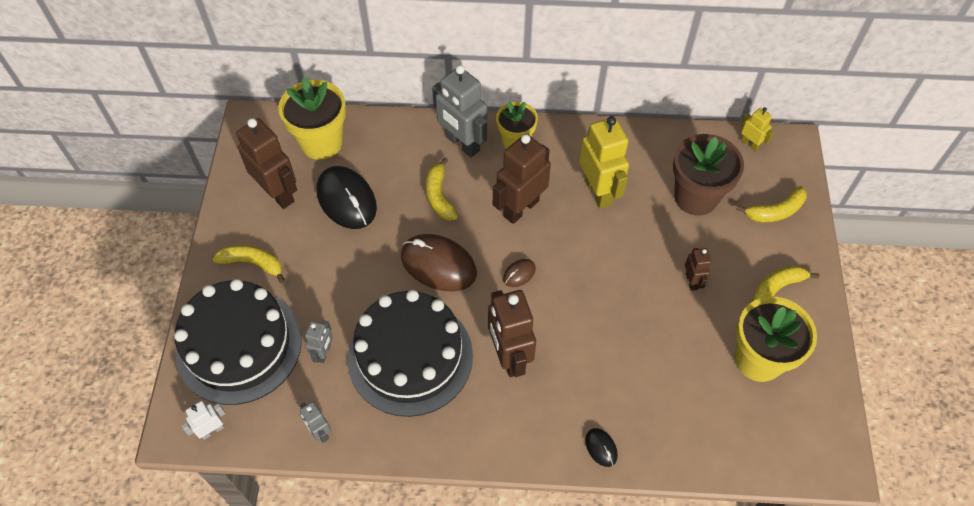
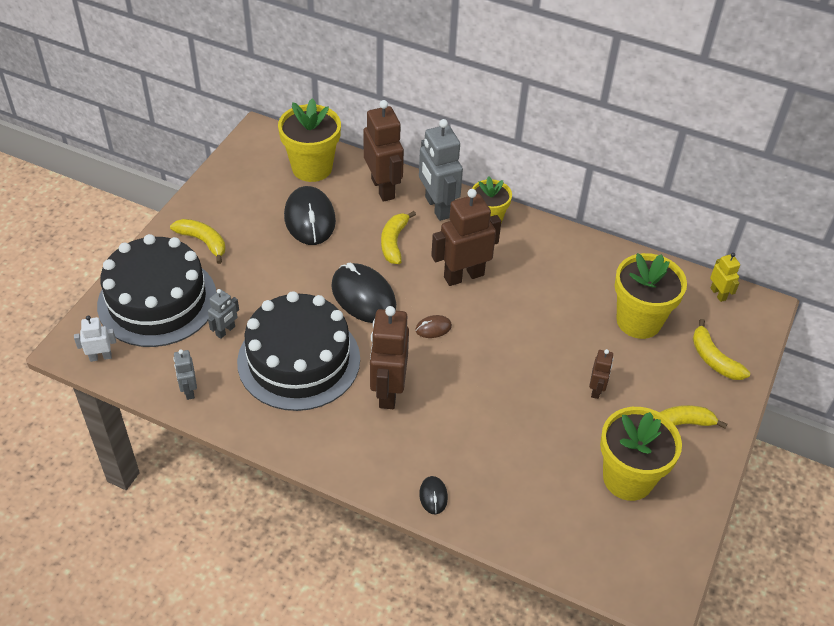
camera: 20 degrees right, 10 degrees down
(278, 193) = (253, 195): brown robot -> brown robot (383, 188)
(438, 265) = (363, 296): brown mouse -> black mouse
(598, 191) = (544, 286): yellow robot -> none
(696, 197) = (638, 321): brown flower pot -> yellow flower pot
(775, 211) = (714, 359): yellow banana -> yellow banana turned 60 degrees clockwise

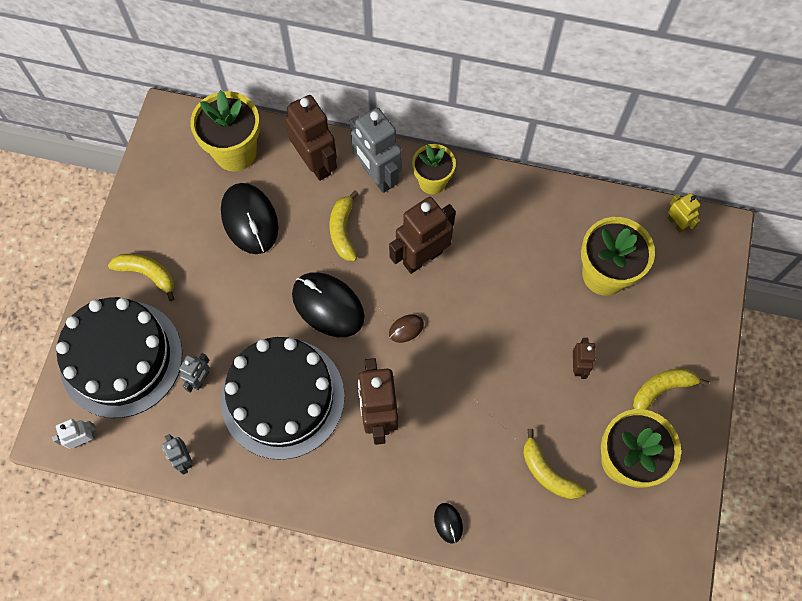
camera: 10 degrees left, 20 degrees up
(714, 359) = (683, 303): yellow banana -> yellow banana (547, 472)

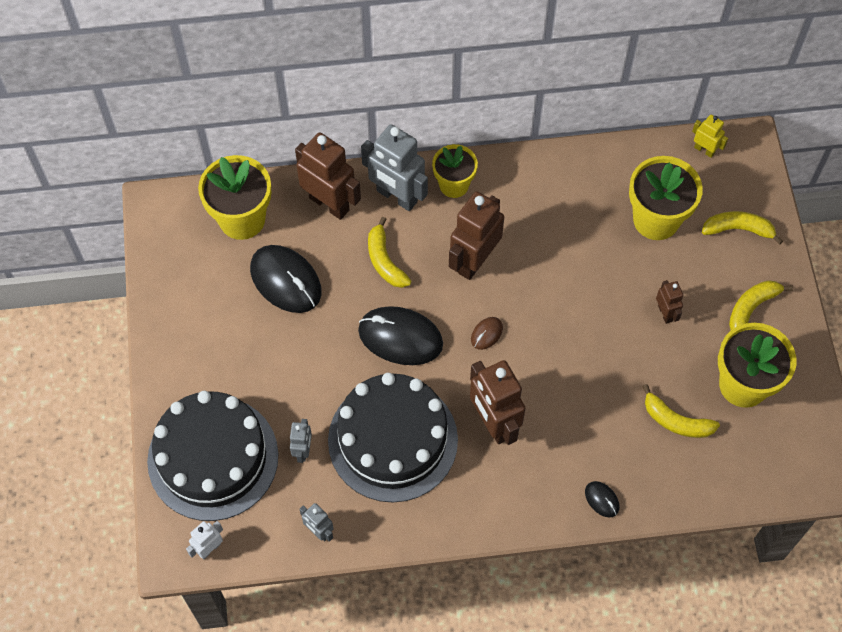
camera: 20 degrees left, 5 degrees down
(147, 274) = (203, 367): yellow banana -> yellow banana (738, 229)

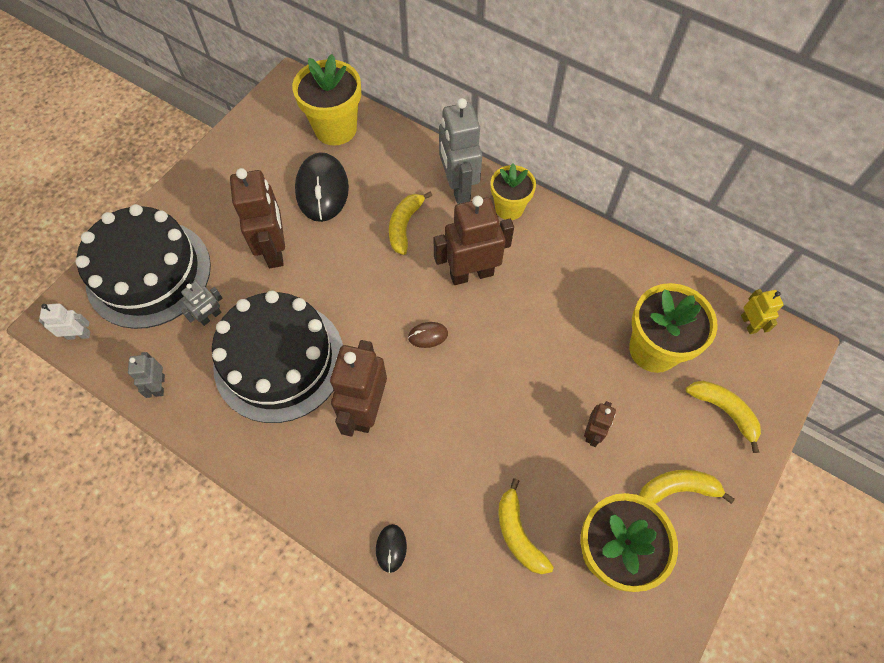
camera: 40 degrees right, 0 degrees up
(329, 204) = (405, 159): brown robot -> brown robot (274, 250)
(400, 337) = (361, 289): black mouse -> none

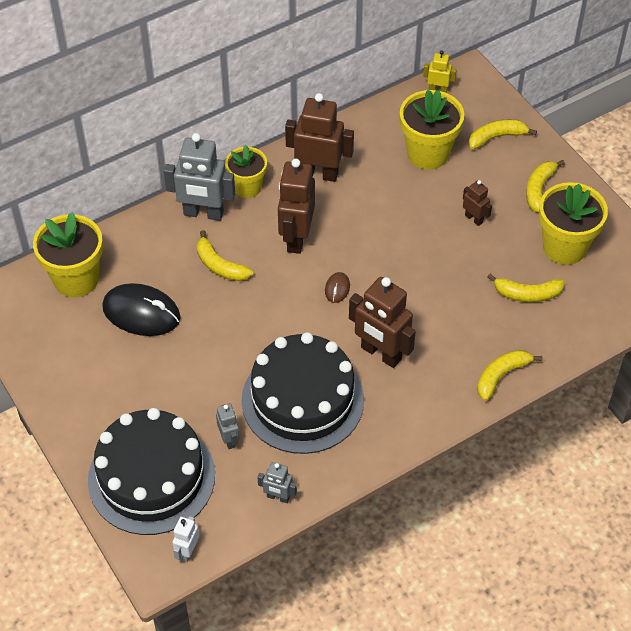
camera: 65 degrees left, 10 degrees down
(274, 250) = (186, 370): brown robot -> brown robot (318, 173)
(391, 548) = (501, 376): black mouse -> yellow banana

